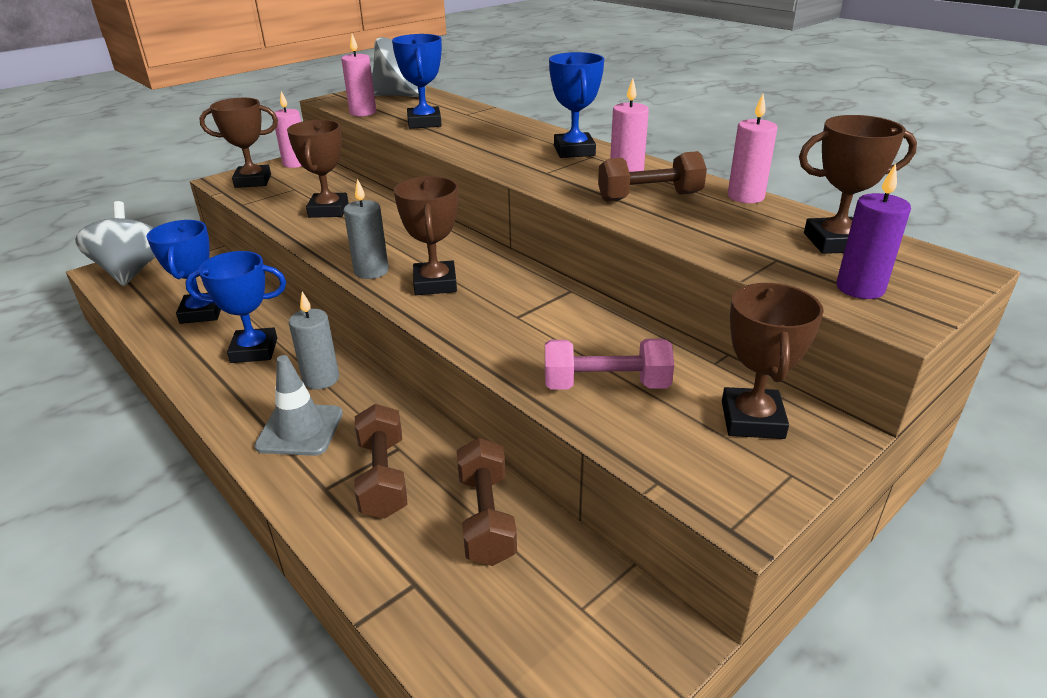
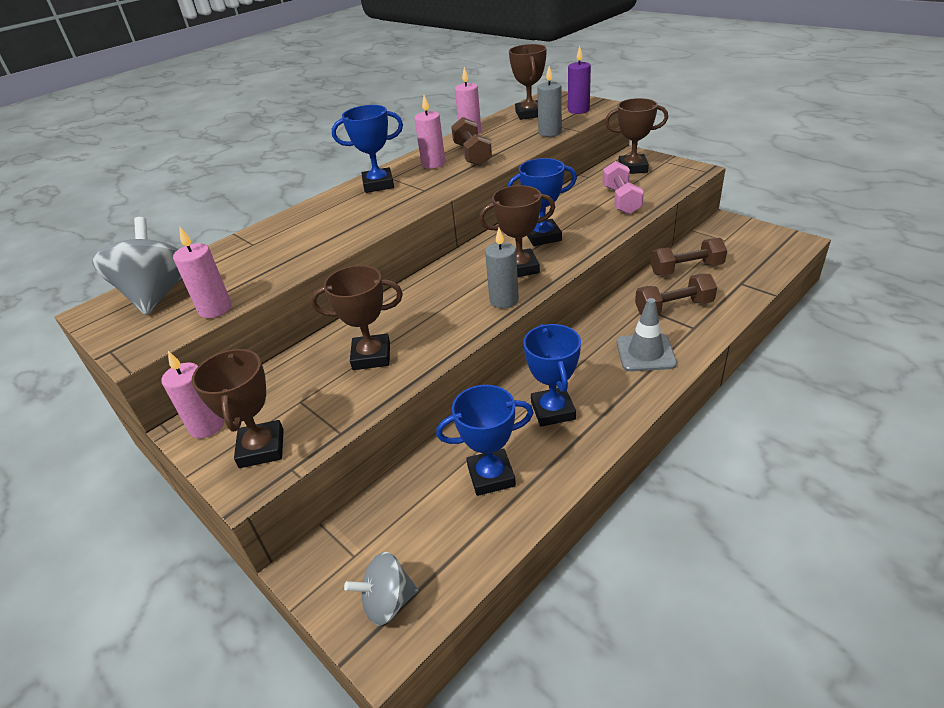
camera: 90 degrees left, 5 degrees up
(131, 271) = (388, 602): grey spinning top -> grey spinning top, size x0.62
(321, 379) = (583, 359): grey candle -> grey candle (550, 133)
(424, 123) = (274, 261): blue trophy -> blue trophy (543, 236)

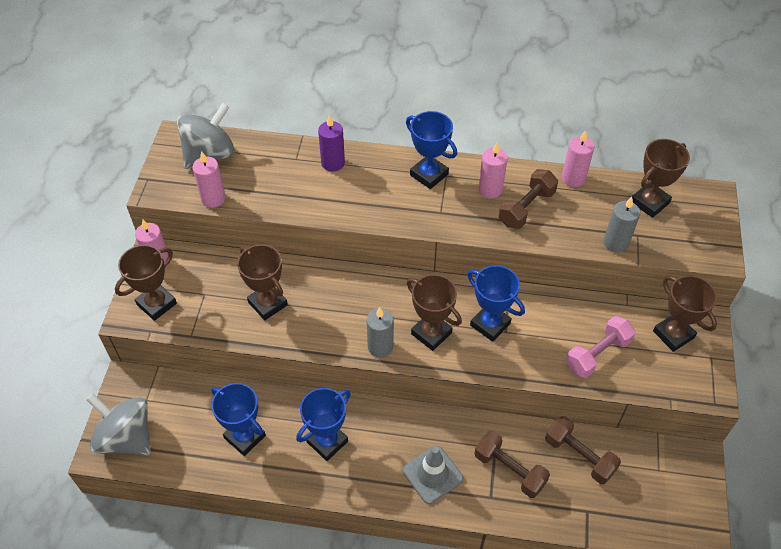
camera: 50 degrees right, 15 degrees up
(388, 602) = (126, 438): grey spinning top -> grey spinning top, size x1.62
(578, 110) = (689, 239): purple candle -> purple candle (333, 163)

